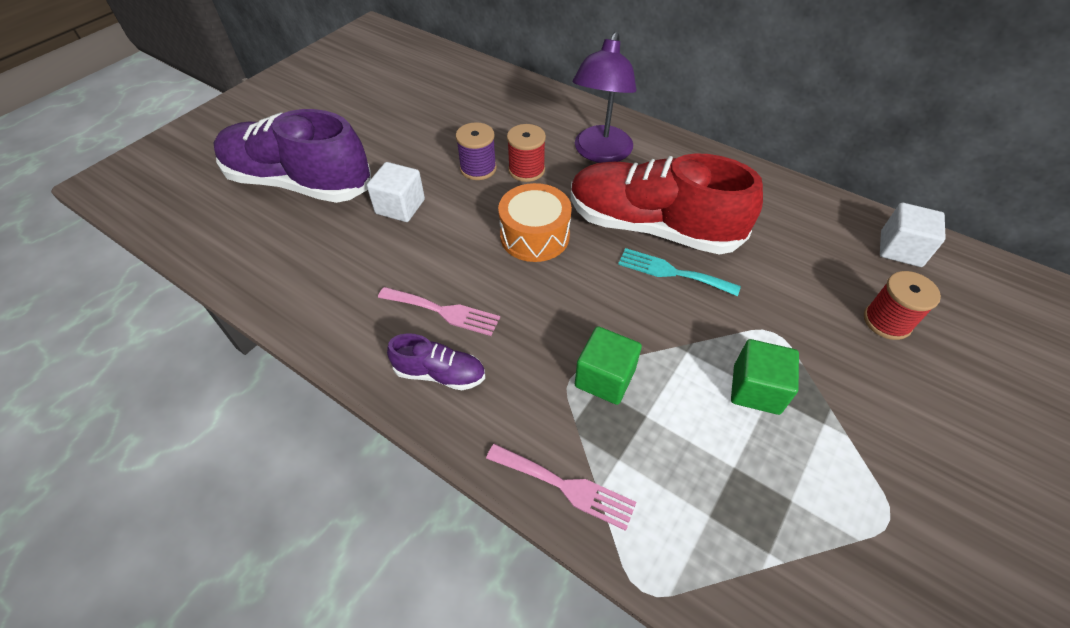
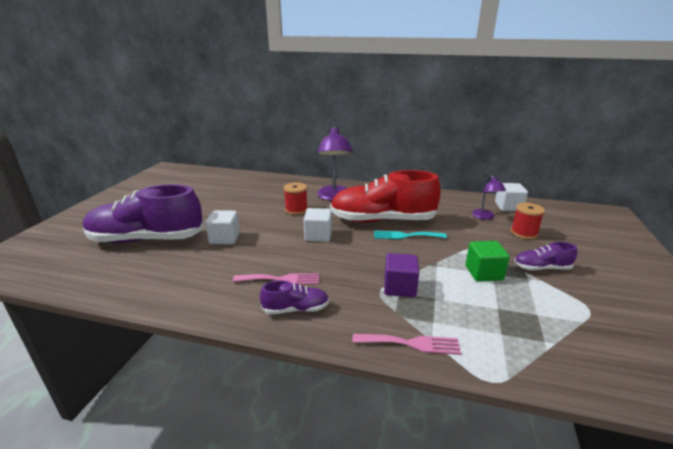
camera: 20 degrees left, 25 degrees down
(478, 168) = (266, 214): purple spool -> none
(534, 236) = (318, 235): orange drum -> white cube
(605, 378) = (399, 287): green cube -> purple cube
(838, 263) = (485, 217): none -> purple lamp
(865, 409) = (541, 268): none -> purple shoe

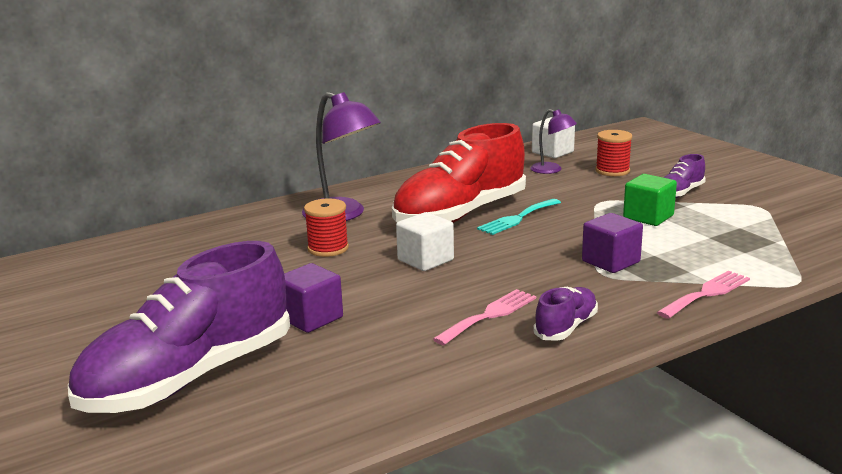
camera: 45 degrees left, 5 degrees down
(224, 238) = (311, 318): white cube -> purple cube

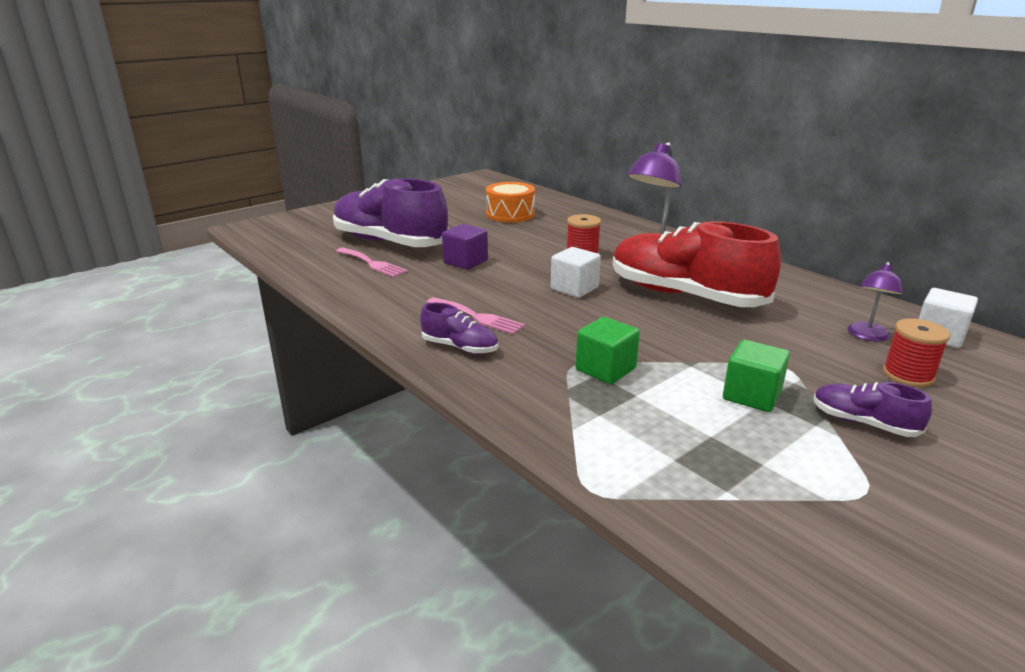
camera: 80 degrees right, 5 degrees up
(138, 280) = (510, 214): none -> orange drum
(517, 218) = (694, 321): turquoise fork -> none
(610, 262) = (605, 369): purple cube -> green cube
(706, 293) = (543, 422): pink fork -> pink fork (372, 263)

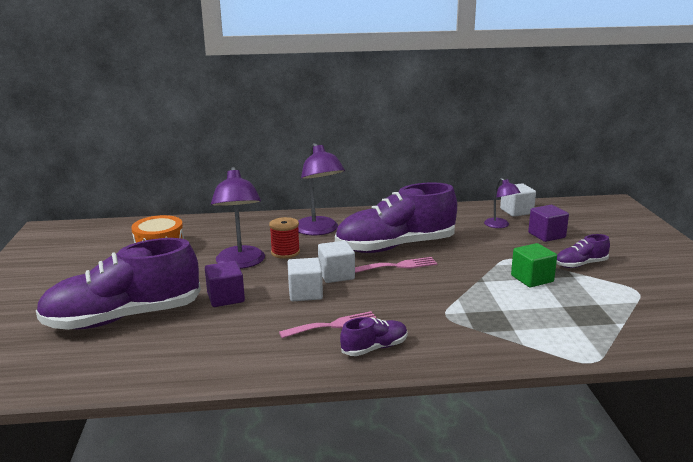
camera: 55 degrees left, 5 degrees down
(372, 263) = (158, 340): pink fork -> pink fork (399, 266)
(518, 287) = (305, 293): none -> white cube
(533, 246) = (240, 263): none -> purple lamp
(605, 369) = (462, 307): green cube -> none
(685, 295) = (395, 247): red shoe -> purple shoe
(908, 375) = (546, 235): red spool -> purple cube

